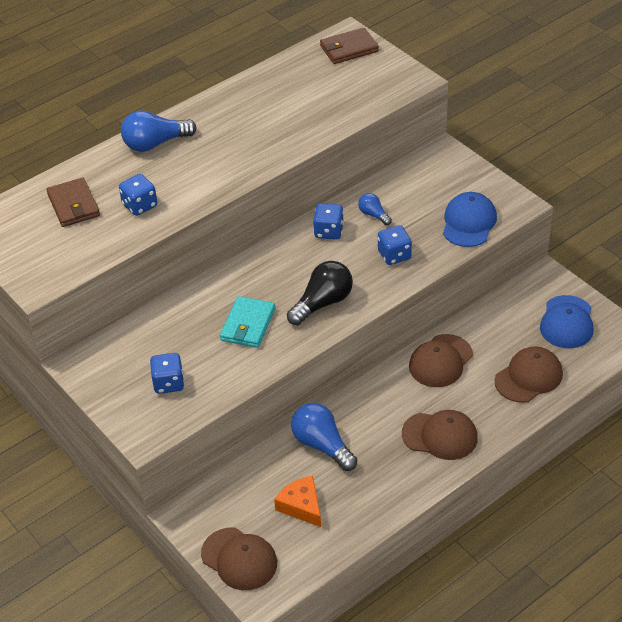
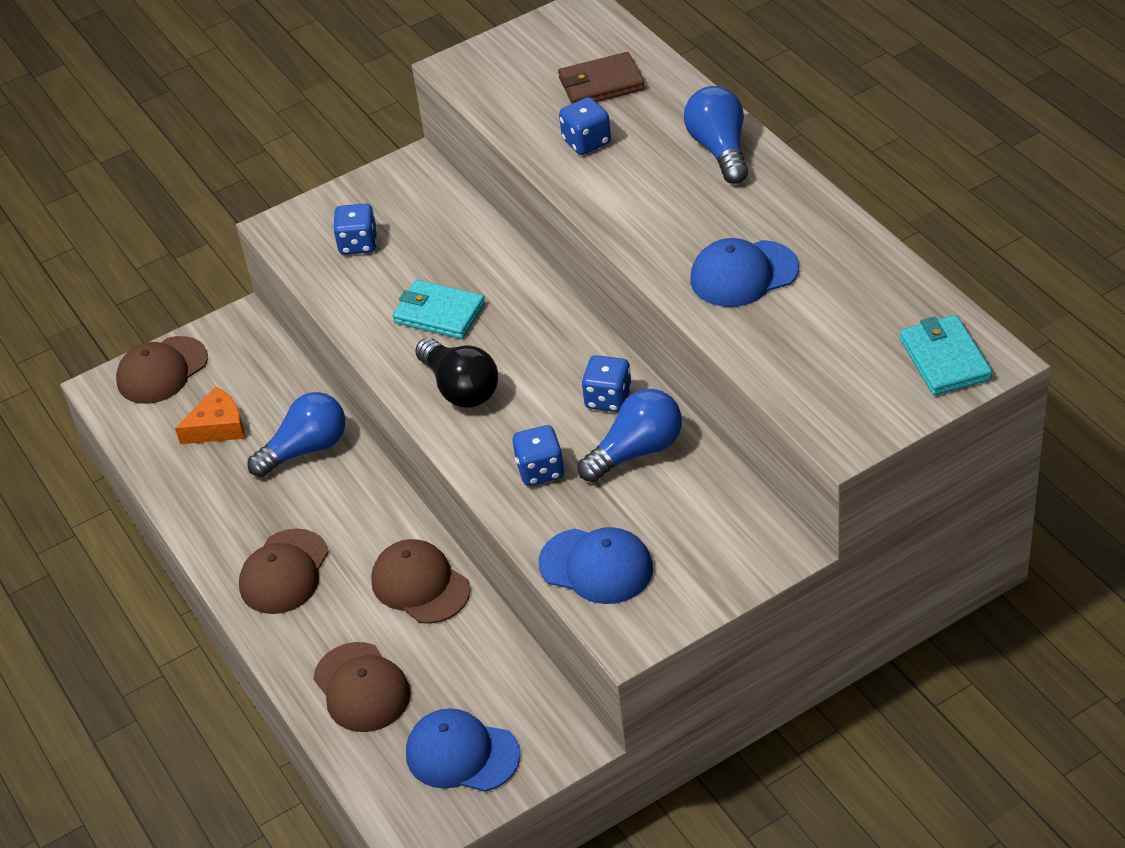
camera: 100 degrees right, 0 degrees up
(279, 125) = (743, 274): none -> blue cap
(349, 49) = (945, 359): brown wallet -> turquoise wallet
(373, 215) = (636, 451): blue light bulb -> blue light bulb, size x1.84

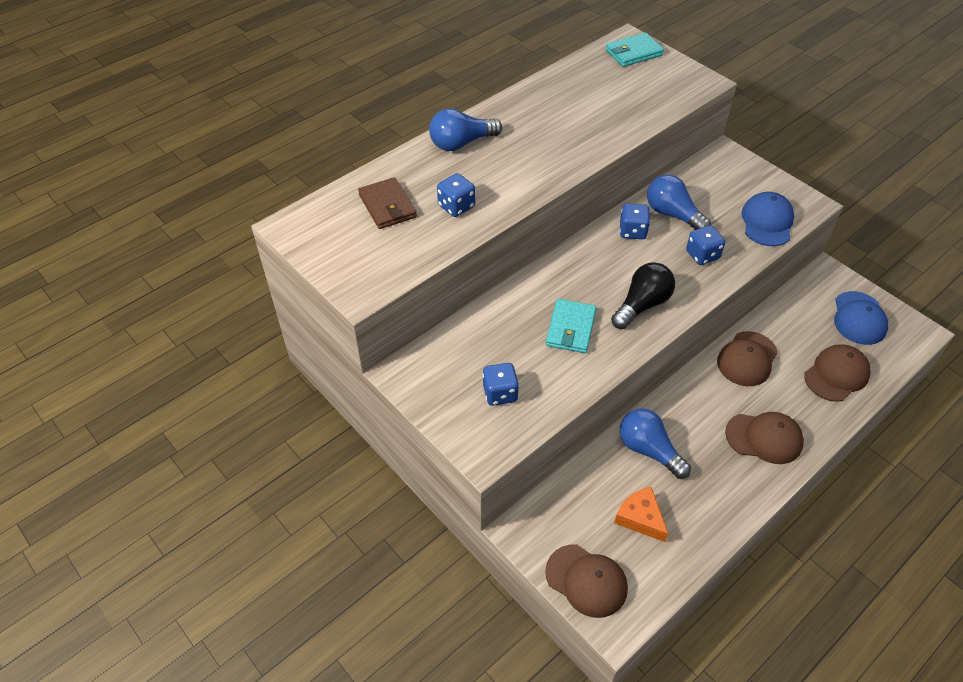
camera: 105 degrees left, 5 degrees up
(743, 274) = (582, 125): blue cap -> none

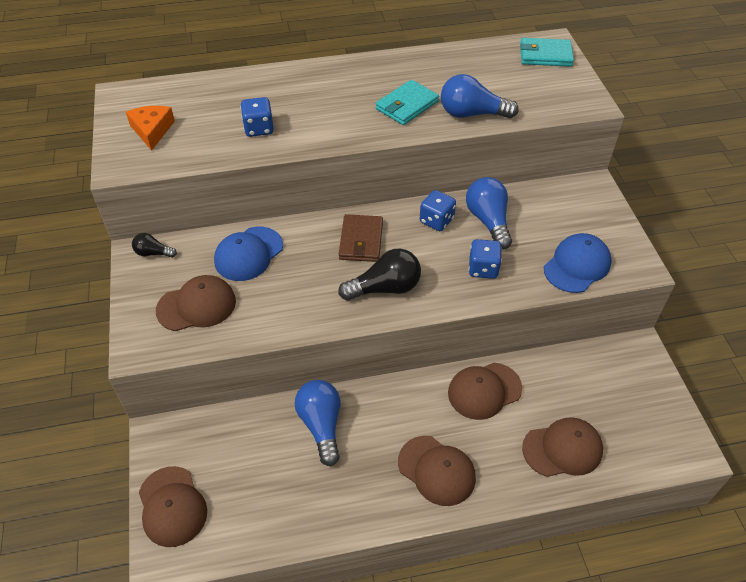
camera: 30 degrees right, 0 degrees up
(387, 206) = (206, 107): brown wallet -> brown wallet (361, 241)
(415, 366) = (153, 253): none -> black light bulb
(461, 143) = (314, 79): blue light bulb -> blue light bulb (472, 114)
(500, 393) = (196, 306): blue dice -> brown cap
(570, 328) = (304, 280): turquoise wallet -> turquoise wallet (407, 105)
(640, 518) = (262, 479): orange cheese -> orange cheese (152, 130)
(859, 318) = (635, 407): blue cap -> blue cap (248, 254)

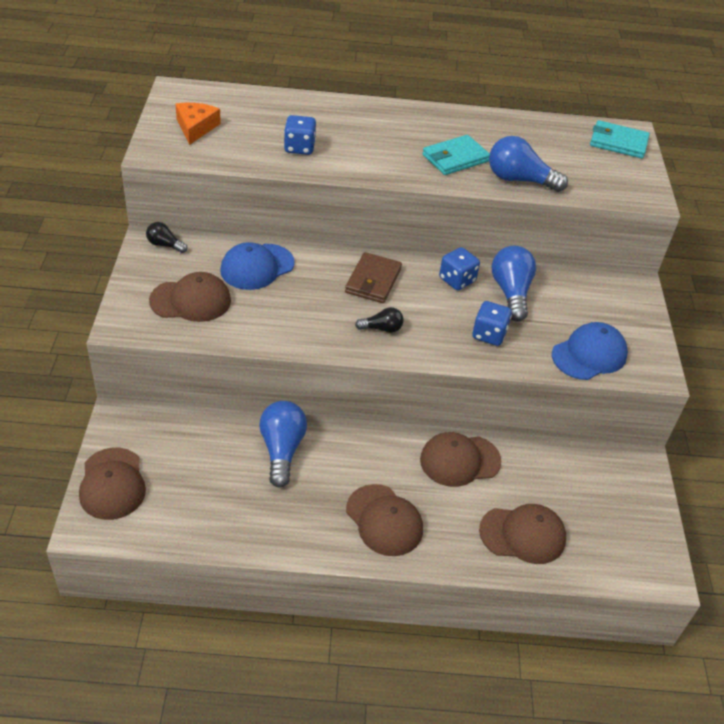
camera: 10 degrees right, 5 degrees down
(385, 288) = (382, 328): black light bulb -> black light bulb, size x0.54

